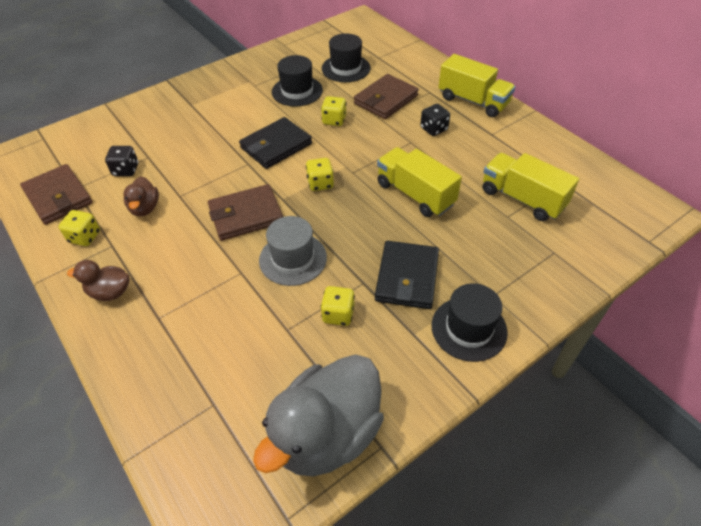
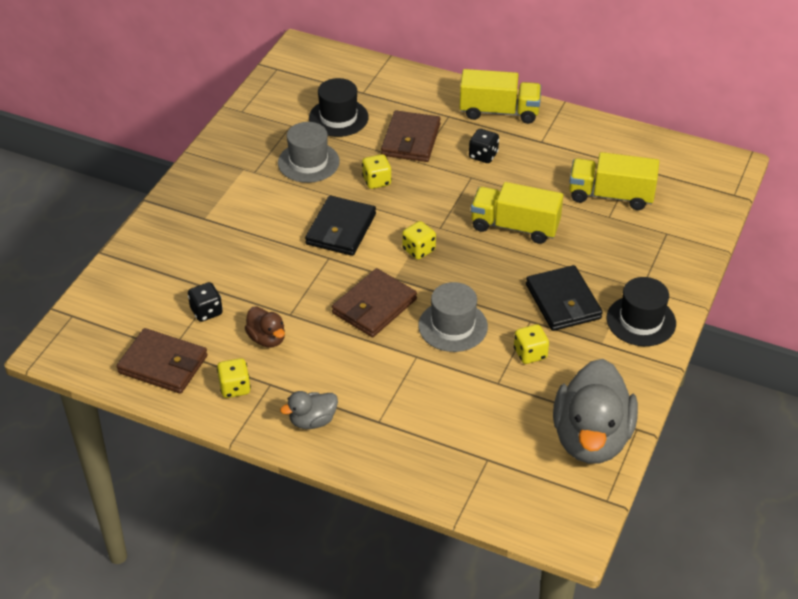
camera: 30 degrees left, 5 degrees down
(110, 292) = (312, 421): brown duck -> grey duck
(297, 91) = (308, 162): black hat -> grey hat

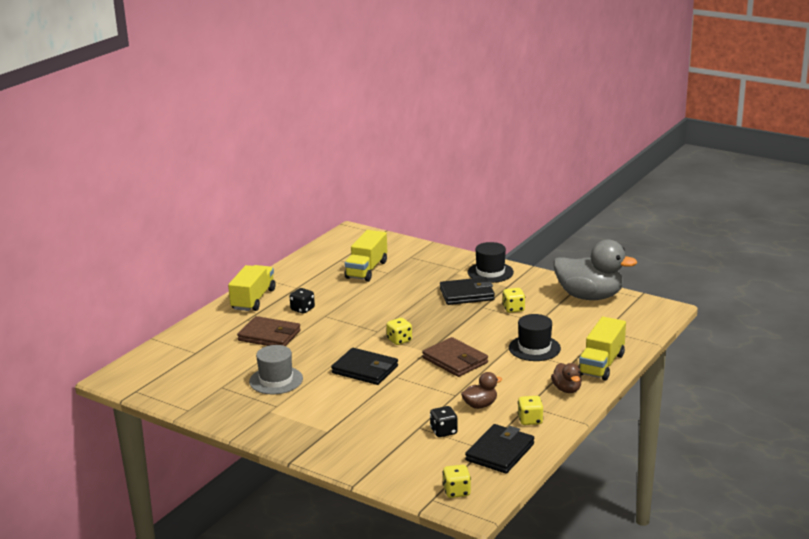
camera: 80 degrees left, 20 degrees down
(163, 364) = (500, 452): brown wallet -> black wallet
(312, 421) = (567, 389): grey duck -> brown duck
(338, 118) = (224, 364): black hat -> black hat (534, 348)
(376, 181) = (313, 352): yellow dice -> yellow dice (456, 491)
(453, 326) = (482, 333): grey hat -> none
(514, 227) = (386, 304): yellow truck -> yellow truck (601, 364)

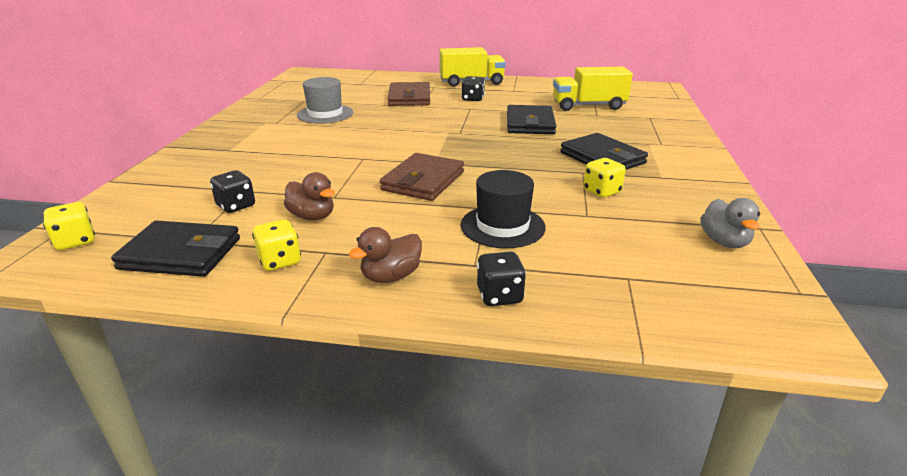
camera: 65 degrees right, 5 degrees up
(365, 369) = (368, 142): black wallet -> black wallet (530, 124)
(399, 340) = (448, 145): yellow dice -> none
(490, 272) = (681, 160): black hat -> none
(589, 296) = (724, 242): grey duck -> grey duck, size x0.47
(601, 364) = (499, 296): yellow truck -> black dice

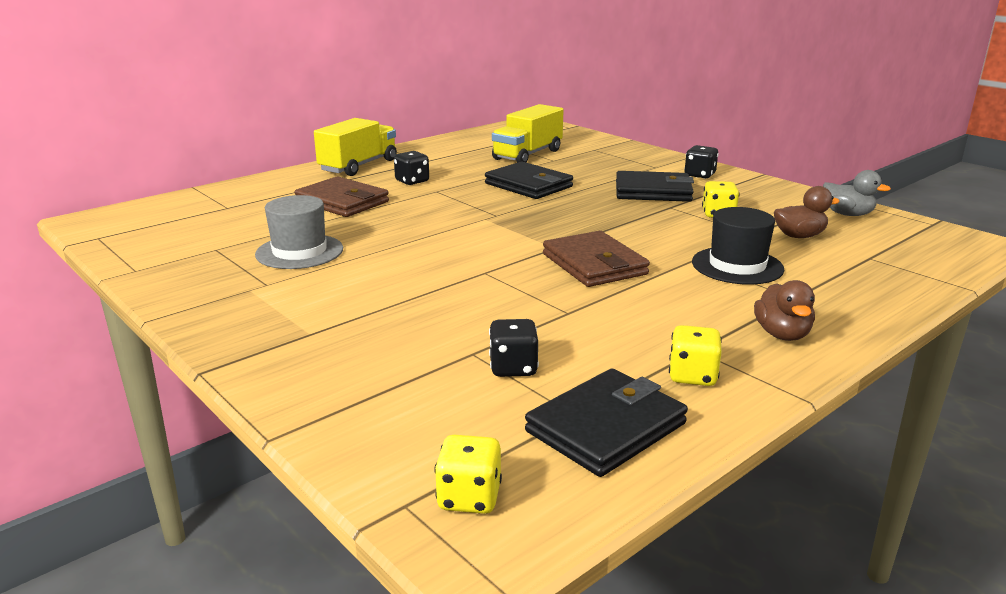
camera: 50 degrees left, 5 degrees down
(312, 216) = (605, 335): brown duck -> brown duck (799, 236)
(499, 296) = (857, 305): black dice -> black dice (699, 175)

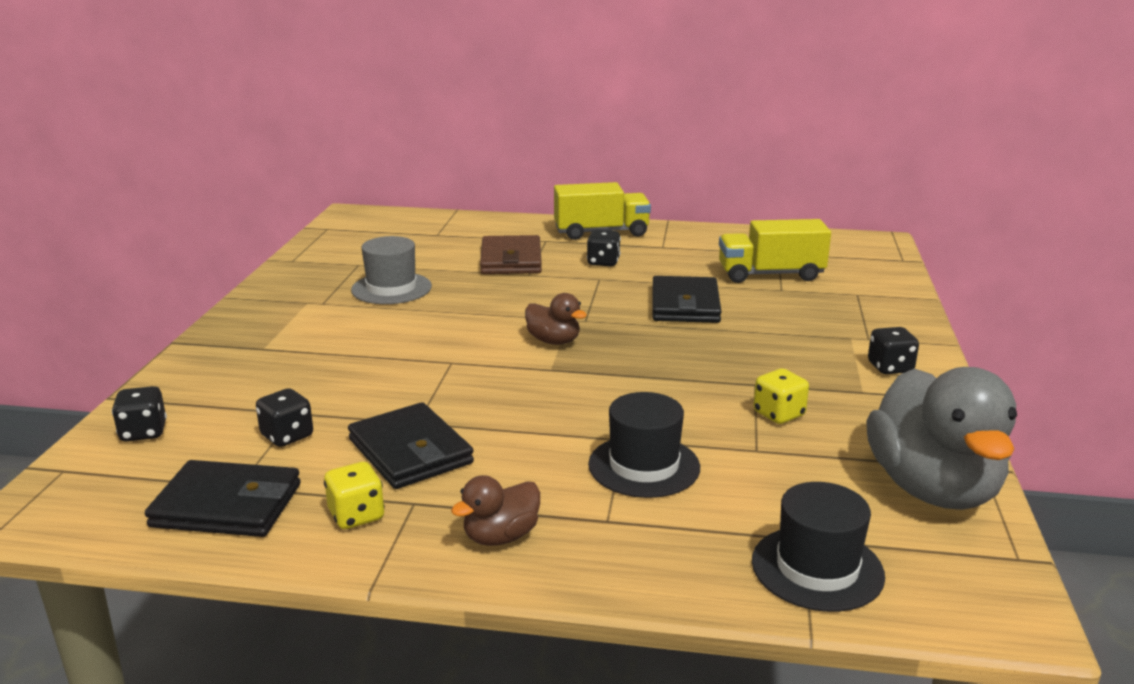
camera: 50 degrees right, 0 degrees up
(392, 436) = (143, 432): none -> black dice
(469, 497) = (86, 488): yellow dice -> none
(594, 264) = (536, 398): brown wallet -> none
(653, 191) = (783, 361): black wallet -> black wallet (410, 451)
(799, 236) = (795, 477): brown duck -> brown duck (554, 341)
(847, 214) = (933, 489): grey duck -> grey duck, size x2.12
(905, 265) = (817, 568): none -> black hat

